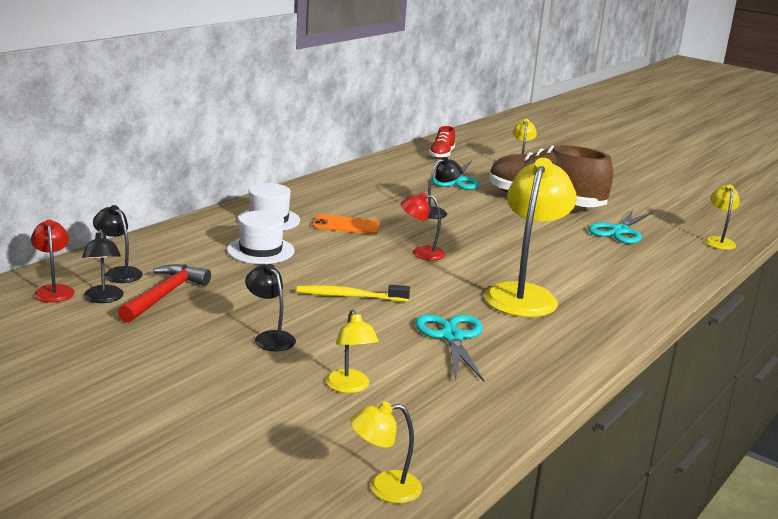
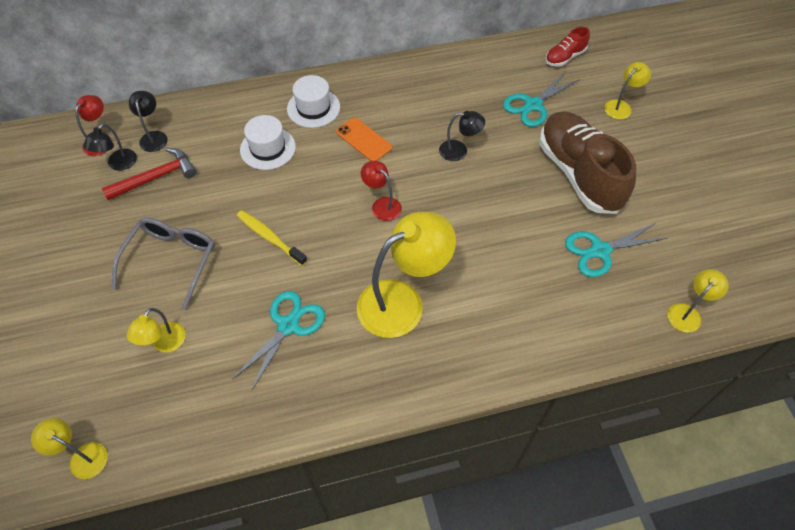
camera: 40 degrees right, 35 degrees up
(270, 337) = (171, 261): black lamp -> grey glasses

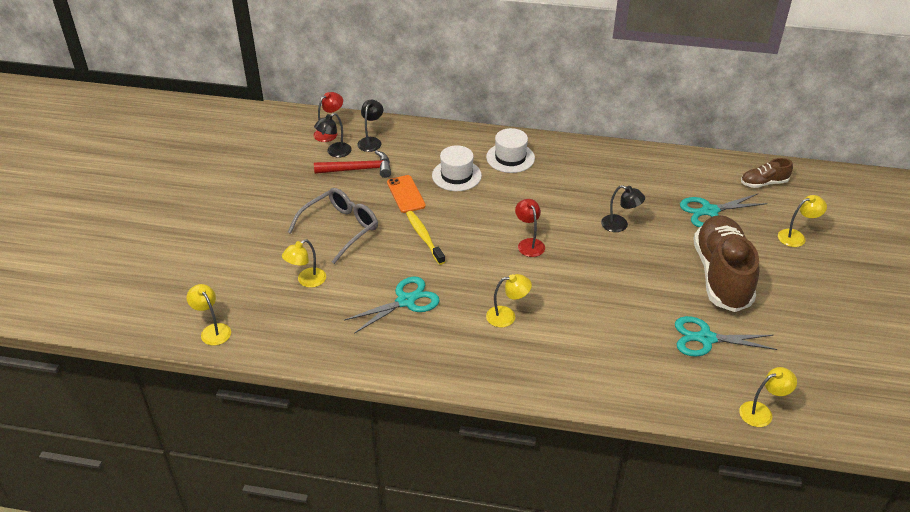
camera: 25 degrees right, 15 degrees down
(363, 140) = (540, 193): orange phone -> orange phone (406, 194)
(402, 301) = (507, 316): yellow lamp -> yellow lamp, size x0.49
(564, 57) = (763, 183): red shoe -> brown shoe

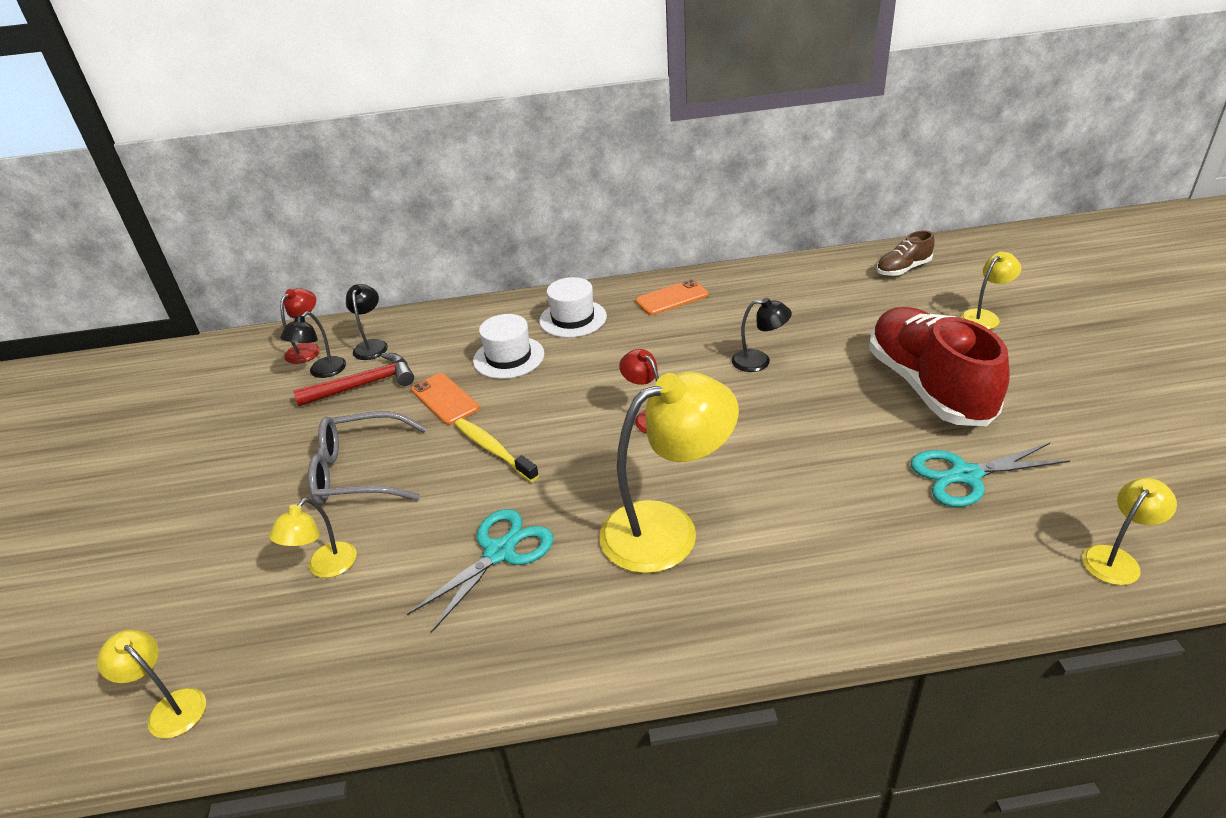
camera: 15 degrees left, 5 degrees down
(340, 228) = (360, 472): grey glasses -> grey glasses turned 120 degrees counterclockwise
(507, 316) = (667, 528): yellow lamp -> yellow lamp, size x2.03
(585, 160) = (672, 298): none -> orange phone
(710, 211) = (861, 315): turquoise scissors -> none
(721, 275) = (928, 387): brown shoe -> red shoe

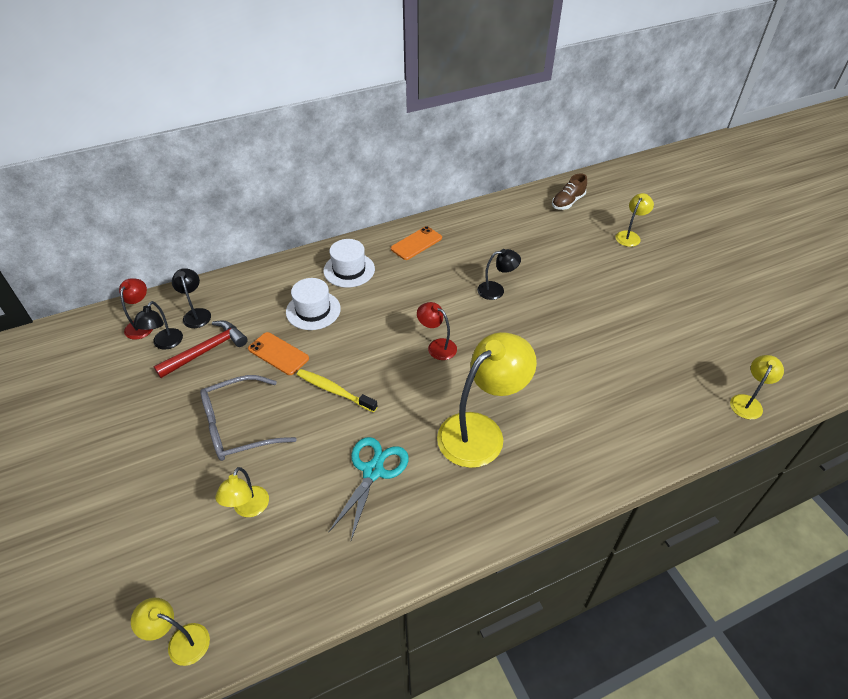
camera: 20 degrees left, 10 degrees up
(928, 387) = (611, 296): red shoe -> none
(965, 475) = (651, 359): turquoise scissors -> none

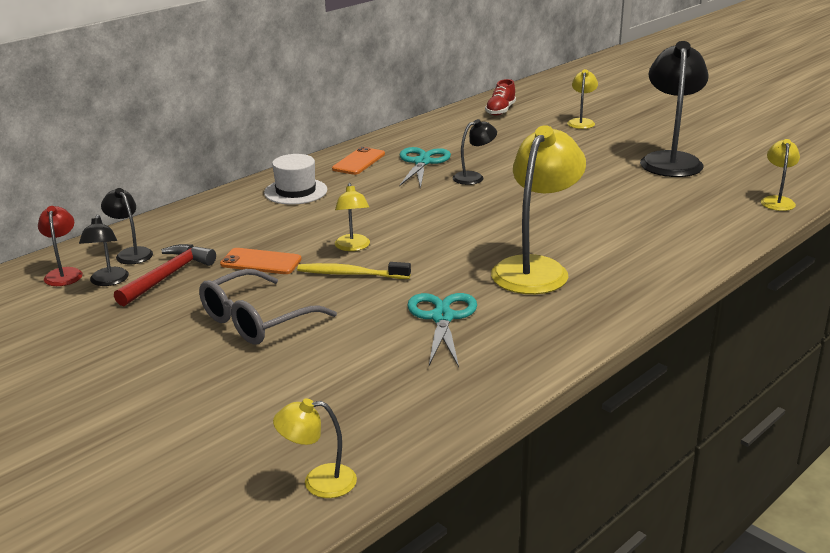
camera: 20 degrees left, 20 degrees down
(248, 509) = (319, 373): yellow lamp -> yellow lamp (353, 247)
(313, 310) = (277, 225): white hat -> none
(437, 346) = (441, 224): red lamp -> none
(465, 258) = (422, 162): none -> turquoise scissors
(568, 202) = (500, 111): brown shoe -> red shoe
(680, 313) = (670, 160): none -> black lamp

